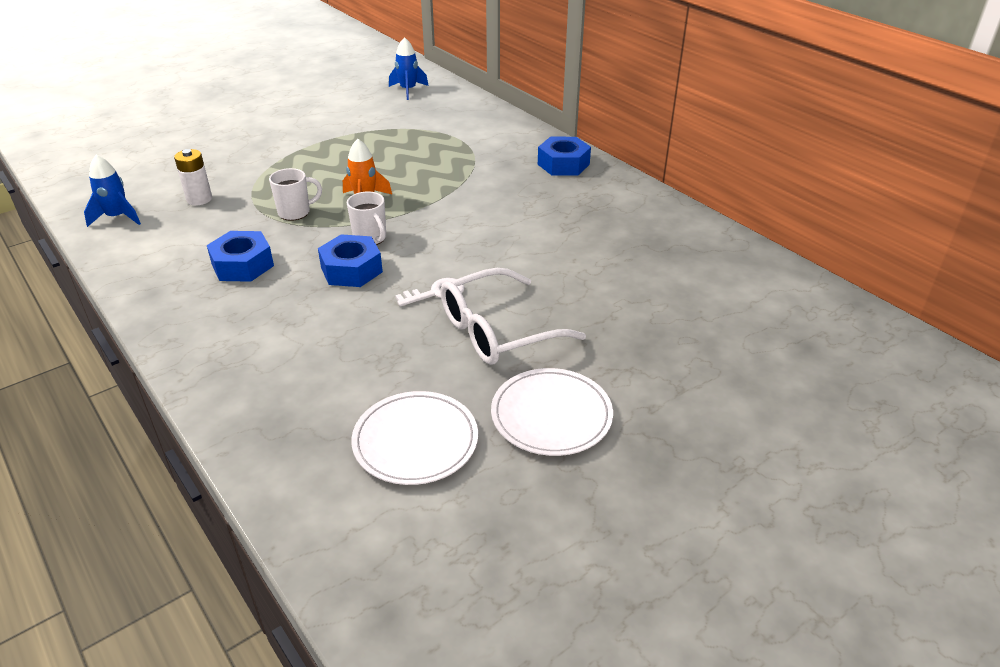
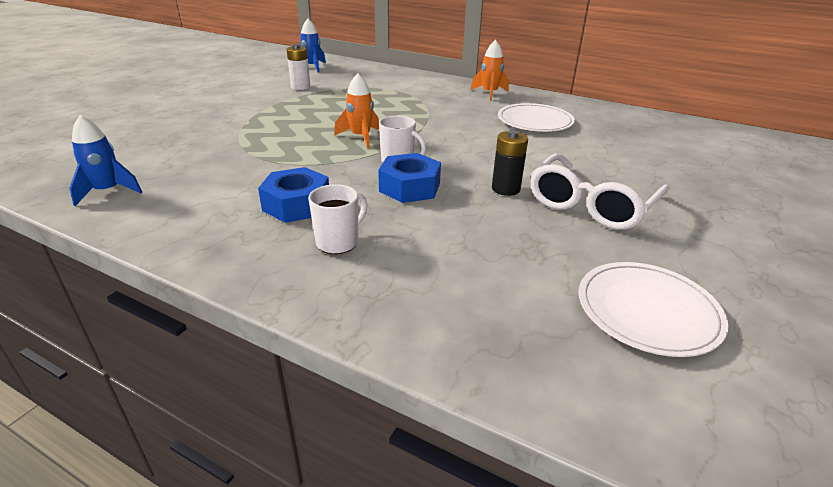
camera: 25 degrees left, 5 degrees down
(199, 199) = (192, 162): white battery -> white battery (300, 87)
(295, 212) = (305, 155): white mug -> white mug (338, 242)
(436, 293) = (505, 189): white key -> black battery
(551, 415) = (720, 255): white plate -> white plate (535, 121)
(563, 164) = (489, 93): blue nut -> orange rocket

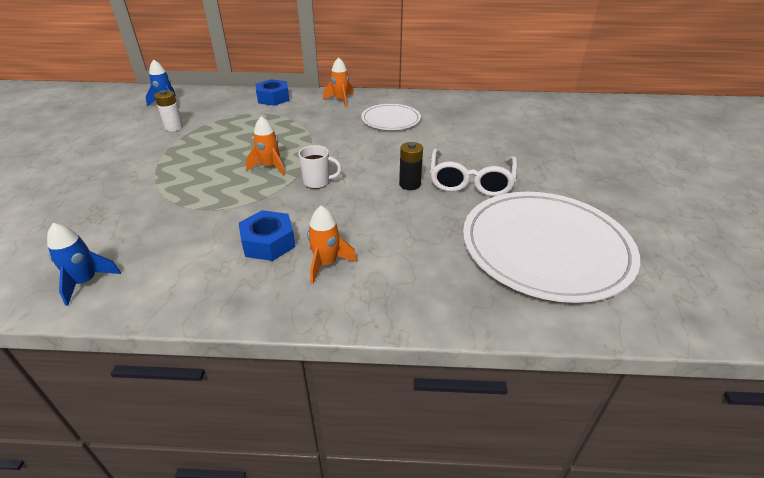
camera: 25 degrees left, 5 degrees up
(338, 242) = (326, 263): white mug -> orange rocket
(409, 187) = (342, 202): blue nut -> blue nut (273, 98)
(647, 311) = (545, 248): white plate -> white plate, size x1.89

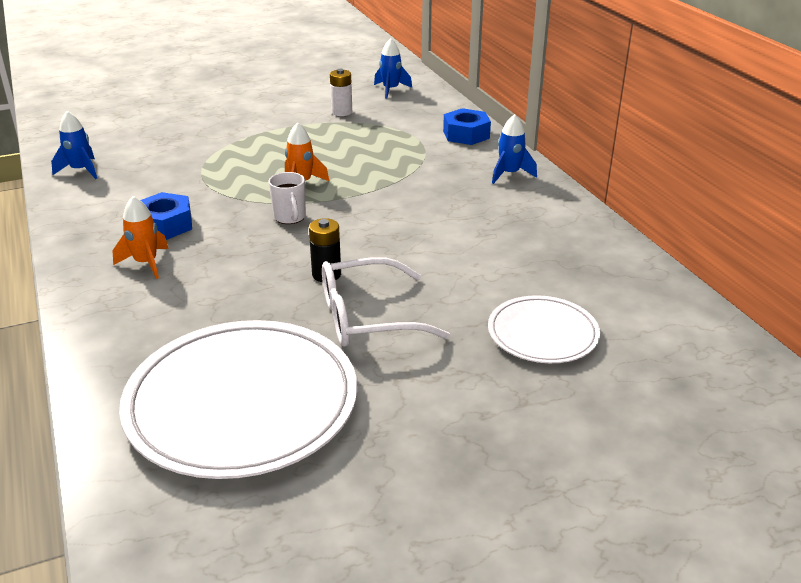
camera: 65 degrees right, 5 degrees down
(340, 100) = (509, 174): orange rocket -> blue rocket
(391, 119) = (490, 222): white plate -> white plate (542, 333)

